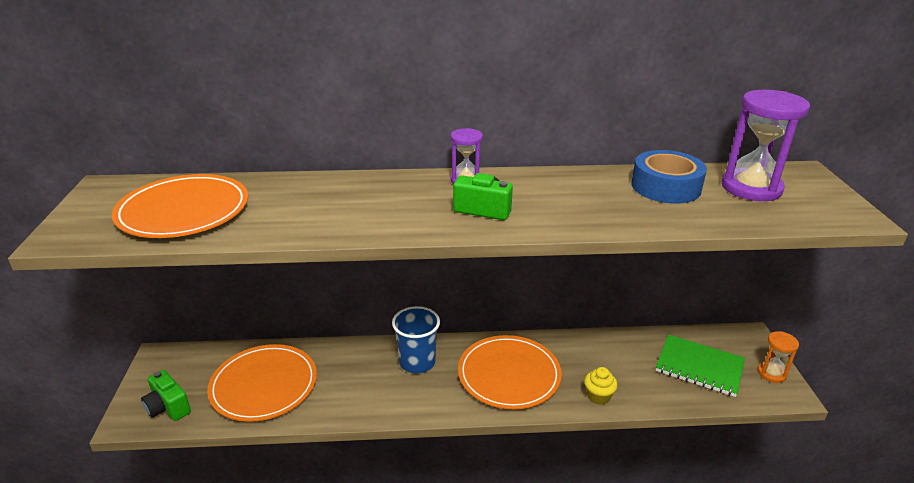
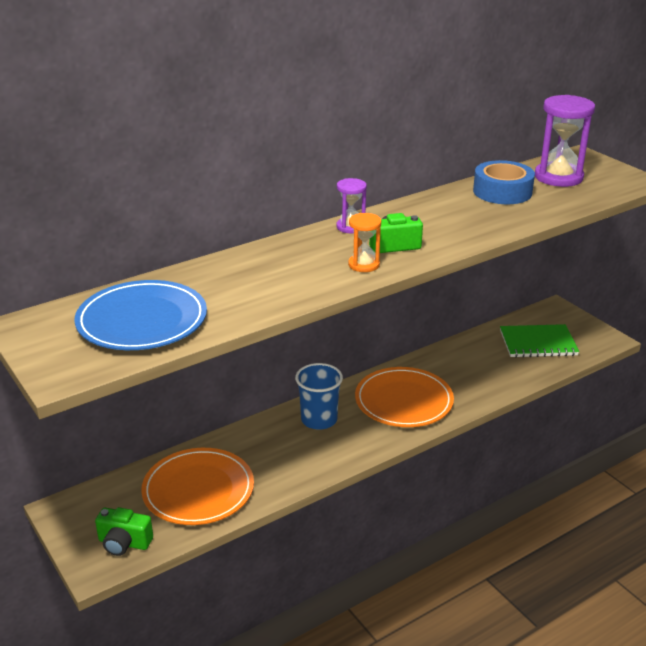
camera: 30 degrees left, 0 degrees up
(183, 210) = (142, 320): orange plate -> blue plate
(598, 396) = (484, 391): yellow cupcake -> none
(771, 373) = (588, 330): orange hourglass -> orange hourglass (364, 265)

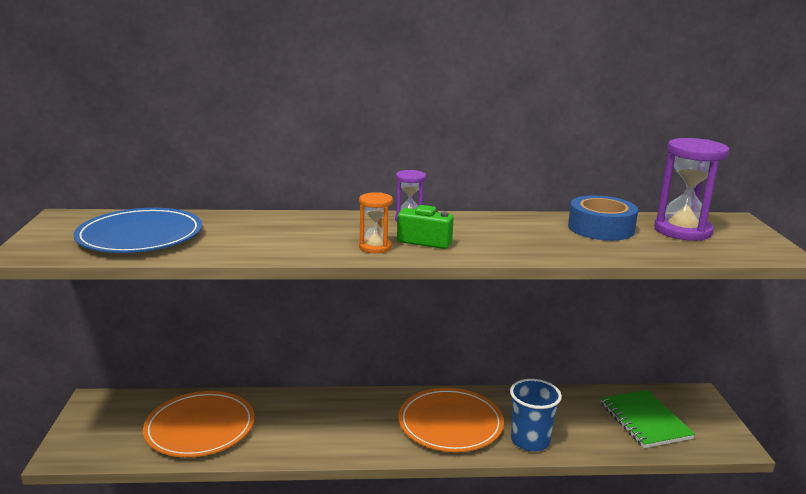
camera: 30 degrees right, 10 degrees down
(124, 543) = (102, 445): green camera -> none
(319, 420) = (357, 411): blue cup -> blue cup (530, 441)
(538, 343) = (645, 420): green notebook -> green notebook turned 45 degrees clockwise

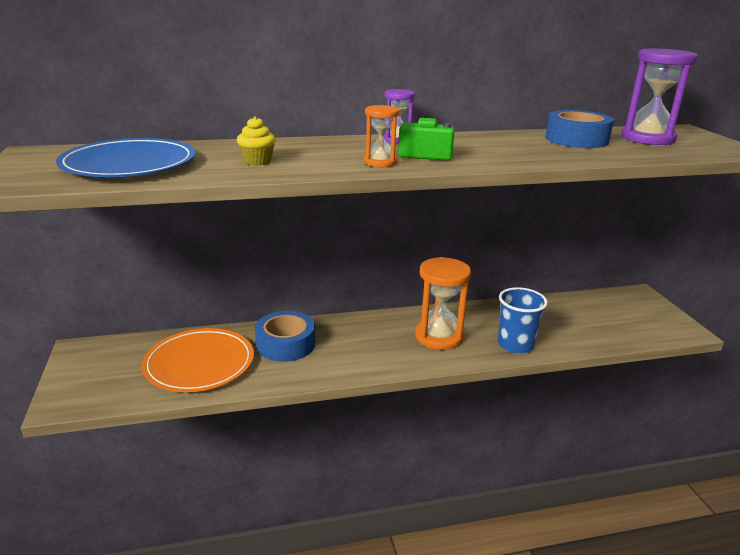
camera: 10 degrees left, 5 degrees up
(258, 239) = (257, 161): none -> yellow cupcake
(290, 415) = (285, 344): none -> blue tape
(450, 423) = (439, 337): orange plate -> orange hourglass
(645, 420) = (605, 318): green notebook -> none

